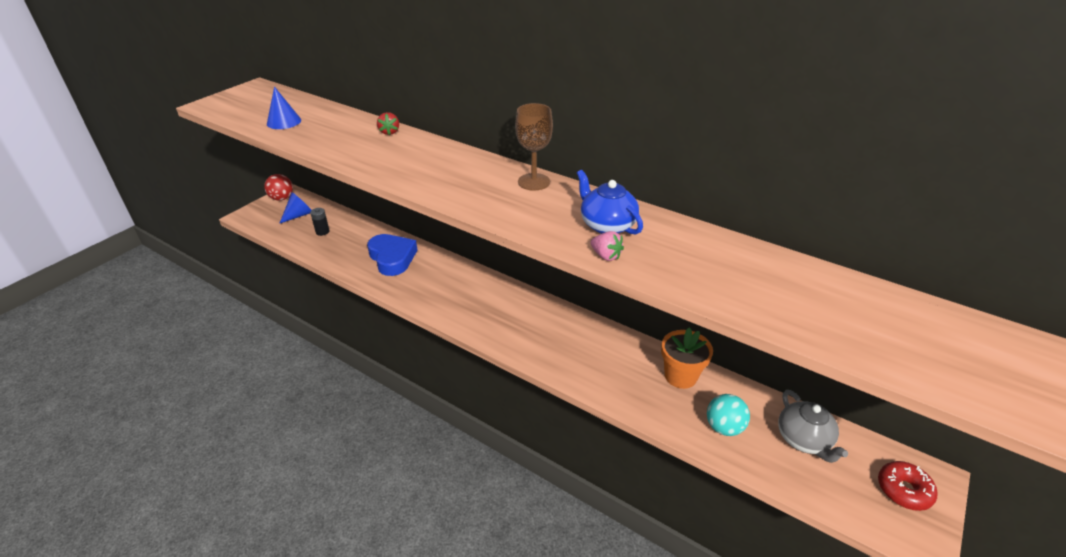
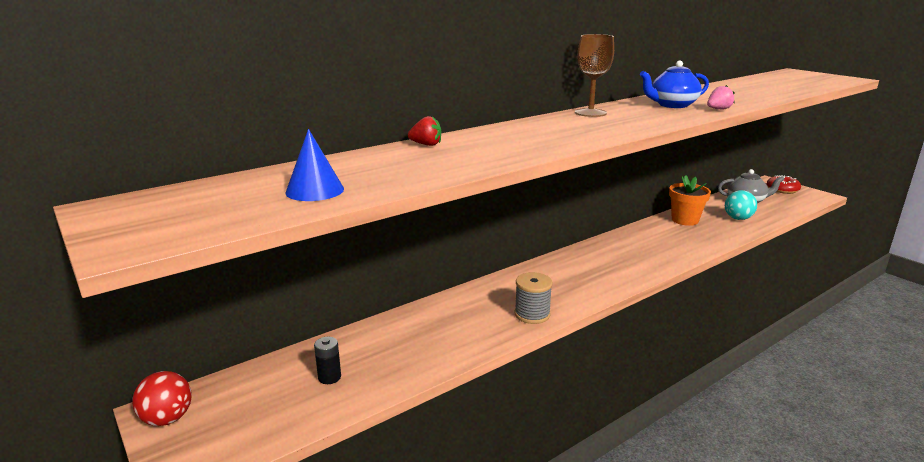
camera: 70 degrees left, 15 degrees down
(299, 215) = (252, 400): blue cone -> none
(392, 258) = (445, 324): blue heart -> none
(417, 294) = (532, 314): none -> grey spool

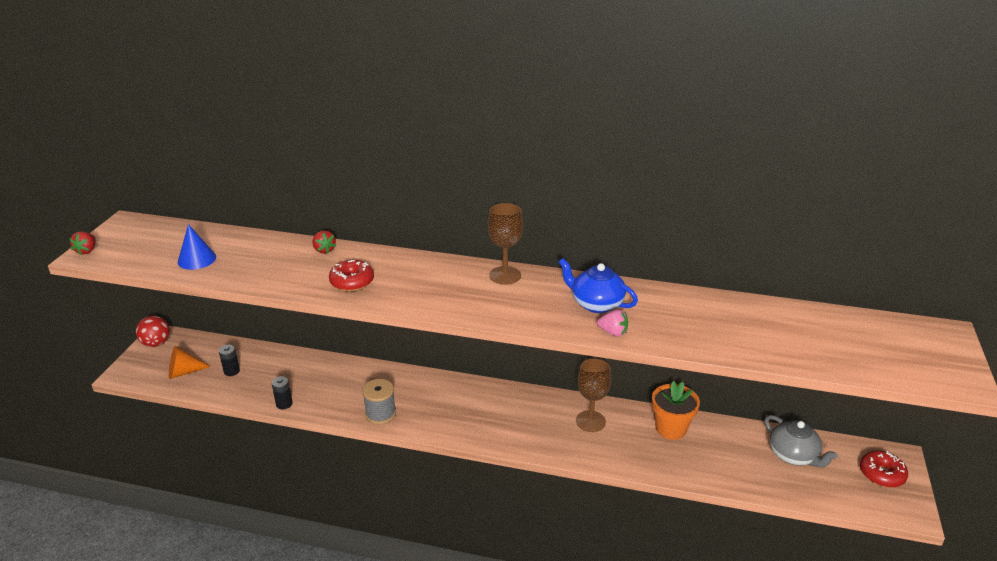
camera: 50 degrees right, 10 degrees up
(116, 243) = (87, 251): none -> red strawberry
(271, 414) = (184, 372): none -> orange cone
(442, 362) = (284, 404): none -> black battery
(512, 148) = (352, 282): none -> red donut
(648, 239) = (590, 421): none -> brown goblet
(738, 218) = (727, 463): turquoise ball -> none

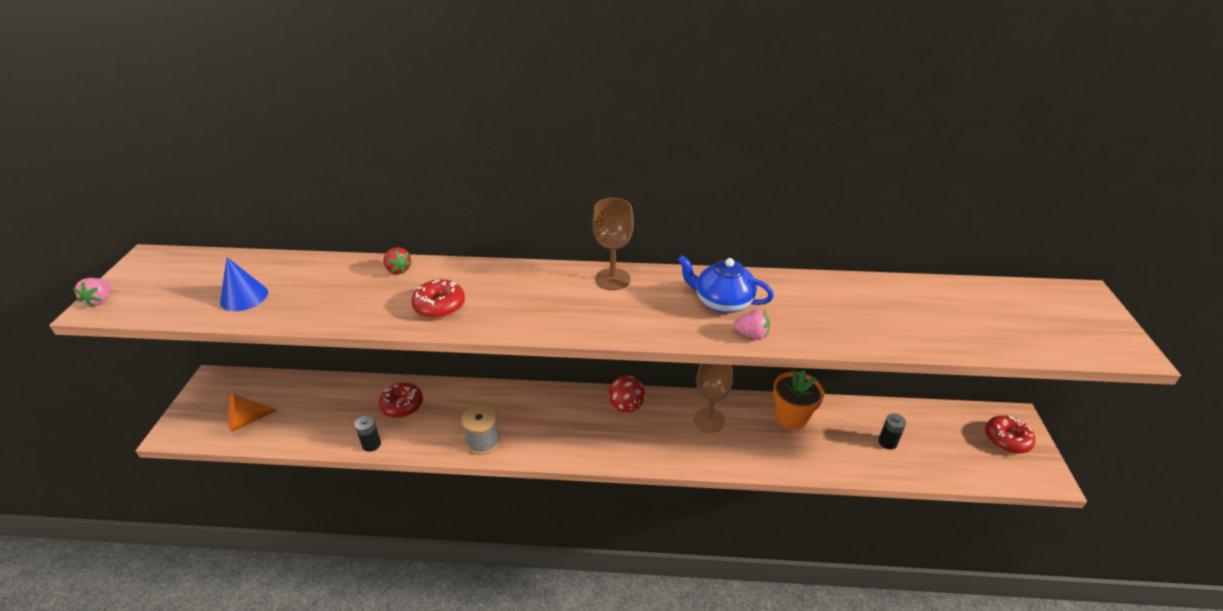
camera: 10 degrees left, 5 degrees up
(87, 251) = (100, 300): red strawberry -> pink strawberry
(156, 343) = (209, 389): red ball -> red ball (626, 406)
(232, 371) = (304, 412): black battery -> black battery (887, 442)
(316, 375) = (402, 405): none -> red donut
(793, 455) = (918, 431): grey teapot -> none

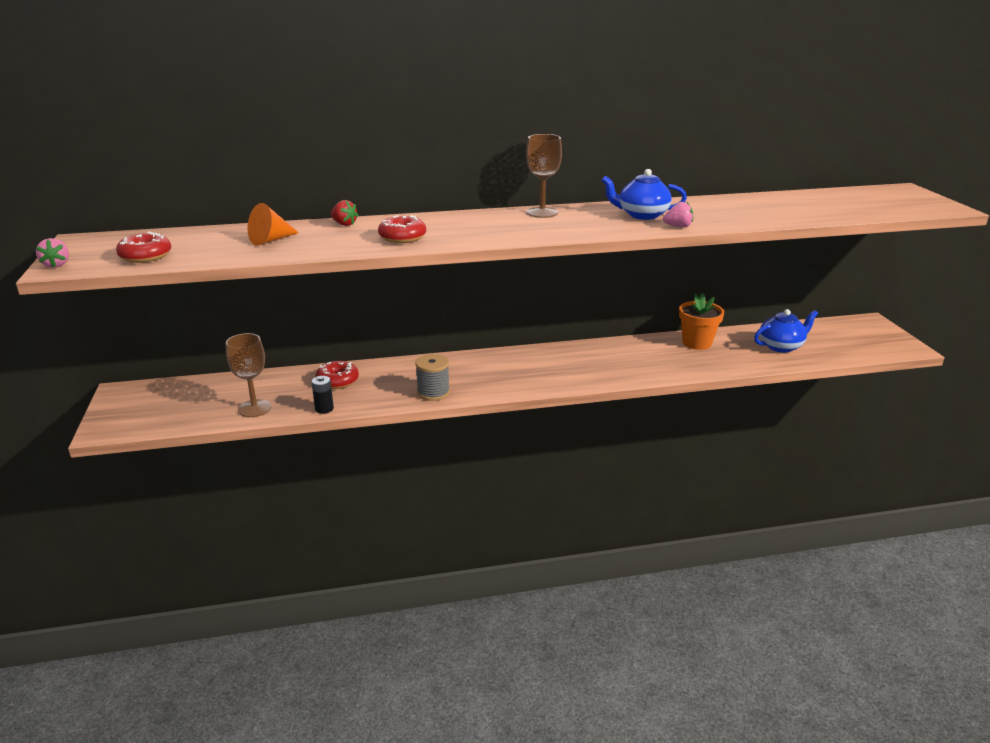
camera: 15 degrees left, 10 degrees down
(244, 297) = (208, 250): blue cone -> none
(247, 420) = (181, 412): orange cone -> orange cone (271, 240)
(626, 406) = (551, 355): red ball -> none
(709, 420) = (629, 353): brown goblet -> brown goblet (254, 408)
(887, 442) = (781, 346): black battery -> blue teapot
(1007, 439) = (870, 333): red donut -> red donut (145, 256)

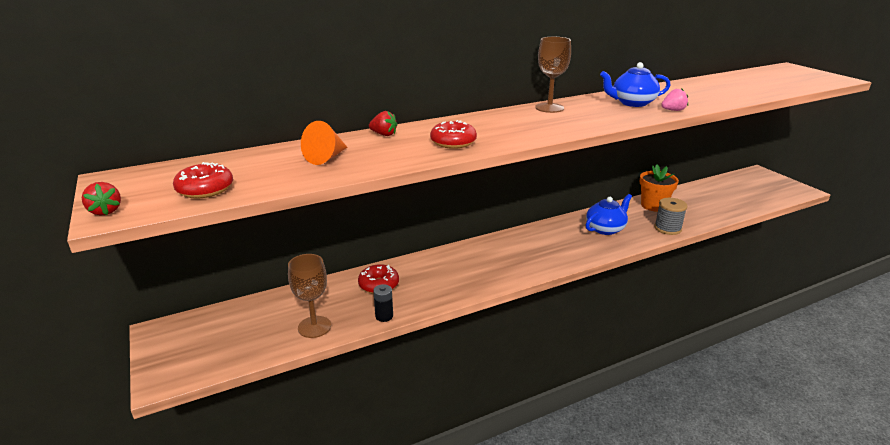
camera: 15 degrees left, 0 degrees up
(56, 265) = (105, 211): pink strawberry -> red strawberry
(433, 392) = (474, 283): grey spool -> grey spool (667, 228)
(781, 346) = (716, 200): blue teapot -> blue teapot (605, 229)

